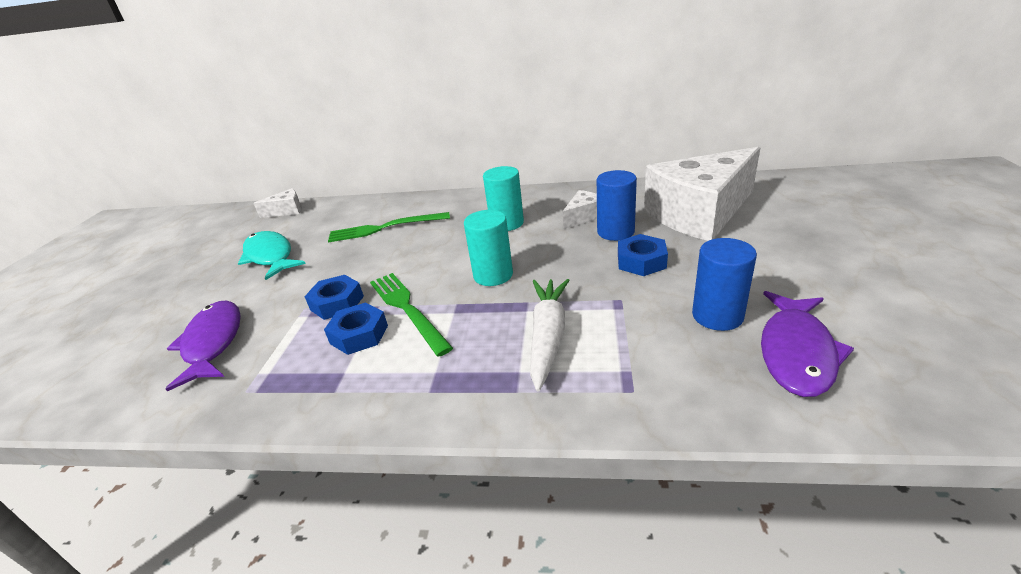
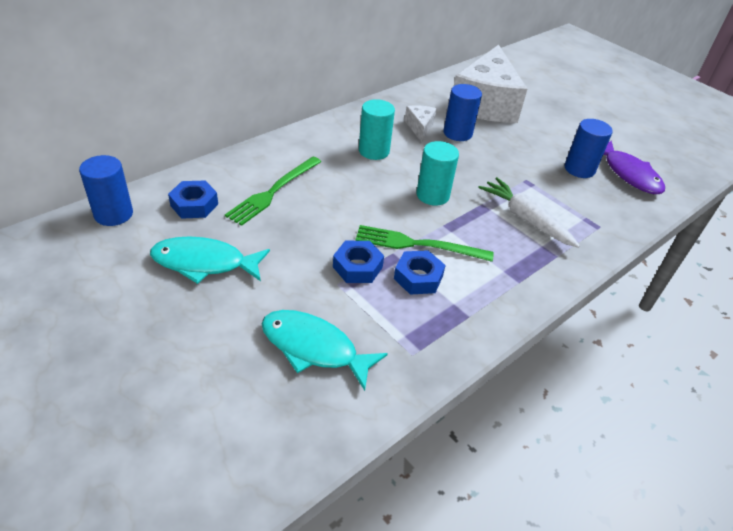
camera: 55 degrees left, 10 degrees up
(213, 342) = (314, 348): purple fish -> turquoise fish
(287, 211) = (113, 214): white cheese -> blue cylinder
(641, 261) = (502, 150): blue nut -> blue nut (194, 205)

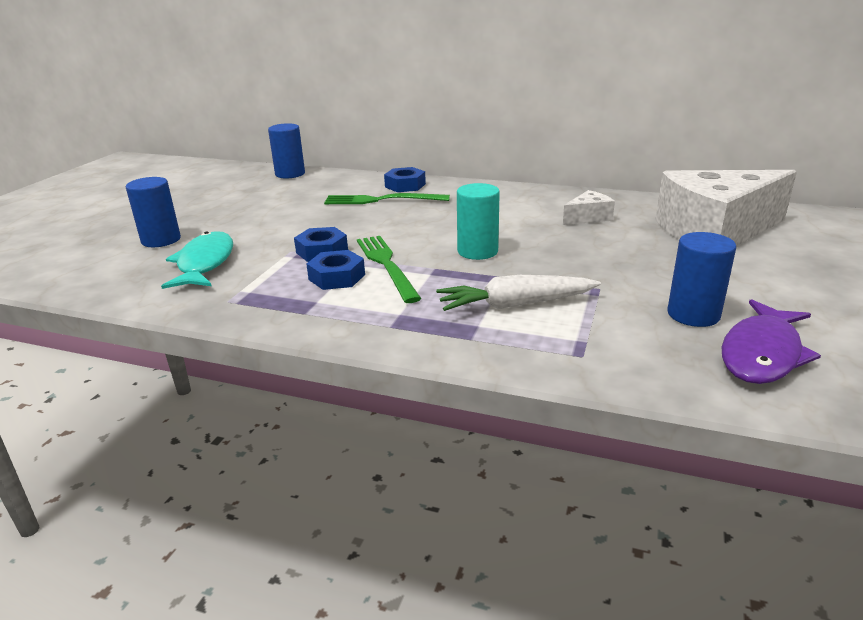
camera: 65 degrees right, 15 degrees down
(194, 205) = (329, 186): blue nut -> blue nut (405, 185)
(204, 263) = (267, 207): turquoise fish -> none
(374, 151) = (505, 212): turquoise cylinder -> none
(457, 133) = (616, 234): blue cylinder -> blue cylinder (161, 240)
(526, 219) = (515, 305): white carrot -> white carrot turned 120 degrees counterclockwise

